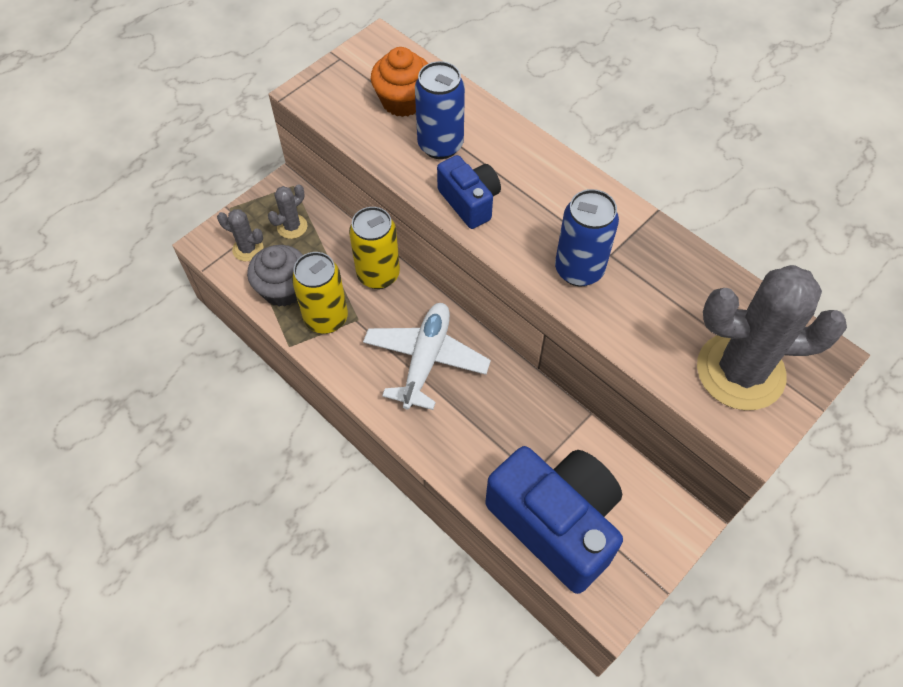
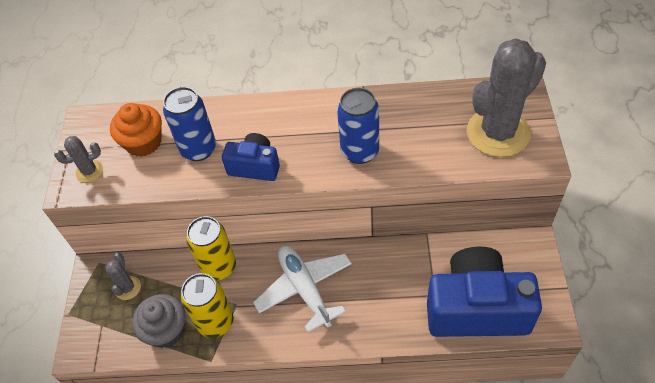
camera: 40 degrees left, 5 degrees down
(248, 249) = (112, 328): grey cactus -> grey cactus (89, 171)

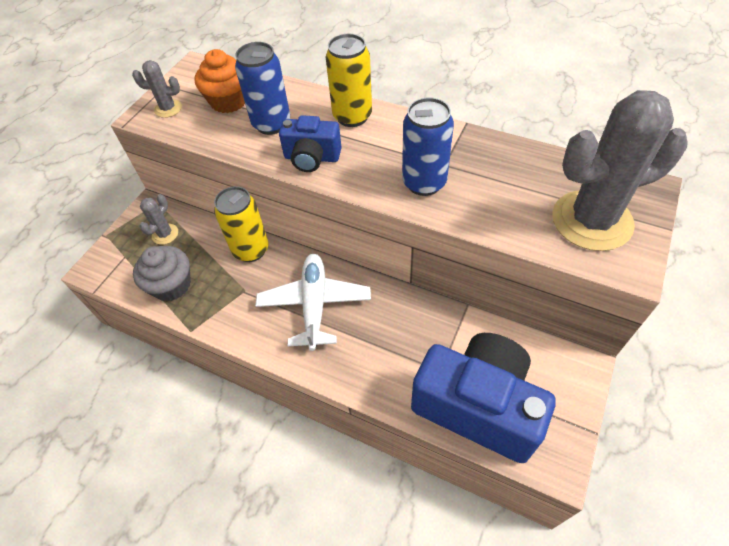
camera: 25 degrees right, 0 degrees up
(215, 322) = (217, 298): yellow can -> yellow can (352, 116)
(255, 166) = (312, 158): blue camera -> blue camera turned 150 degrees clockwise

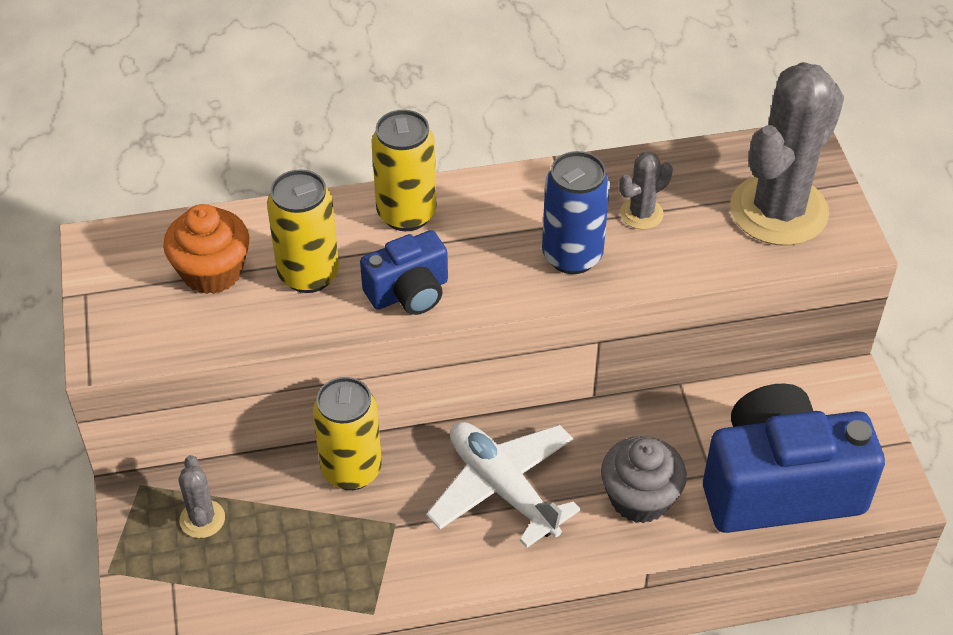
camera: 40 degrees left, 5 degrees down
(168, 109) = (132, 324): grey cactus -> grey cactus (641, 214)
(171, 285) = (286, 576): grey cupcake -> grey cupcake (640, 498)
(271, 124) = (308, 274): blue can -> yellow can

